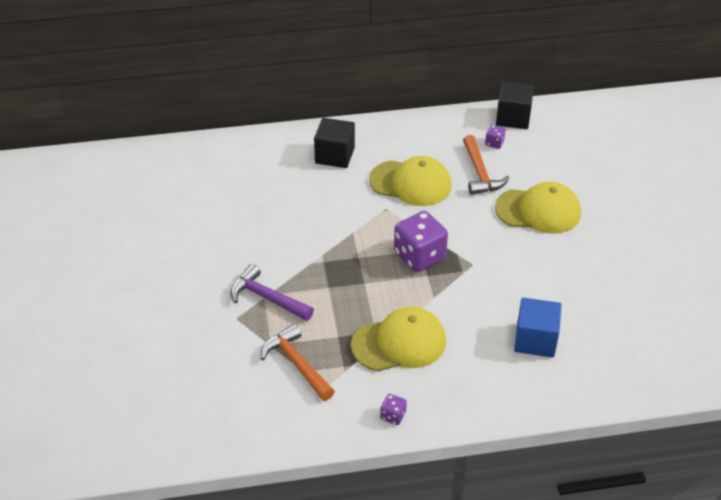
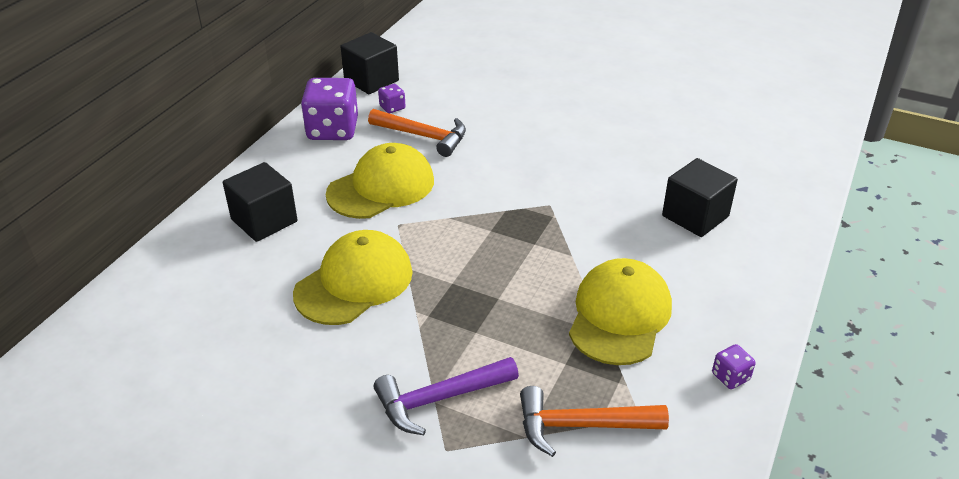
camera: 55 degrees left, 5 degrees down
(419, 256) = (499, 235): purple dice -> purple dice (333, 130)
(535, 340) = (695, 216): blue cube -> black cube
(538, 211) = (518, 128): yellow cap -> yellow cap (354, 282)

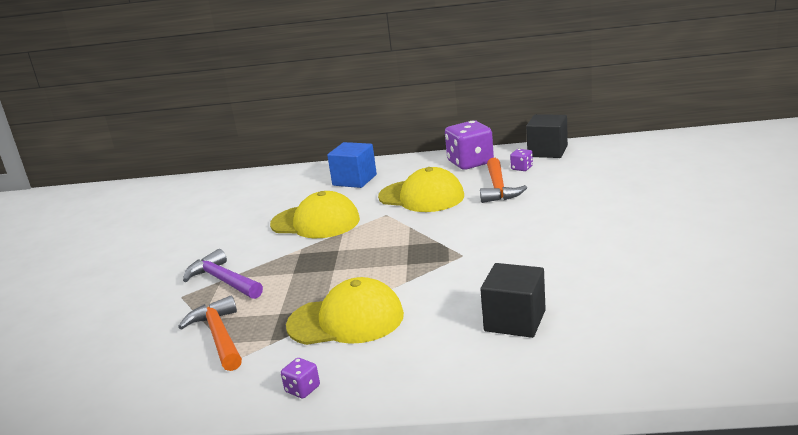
camera: 70 degrees right, 15 degrees down
(264, 220) = (354, 180): black cube -> blue cube

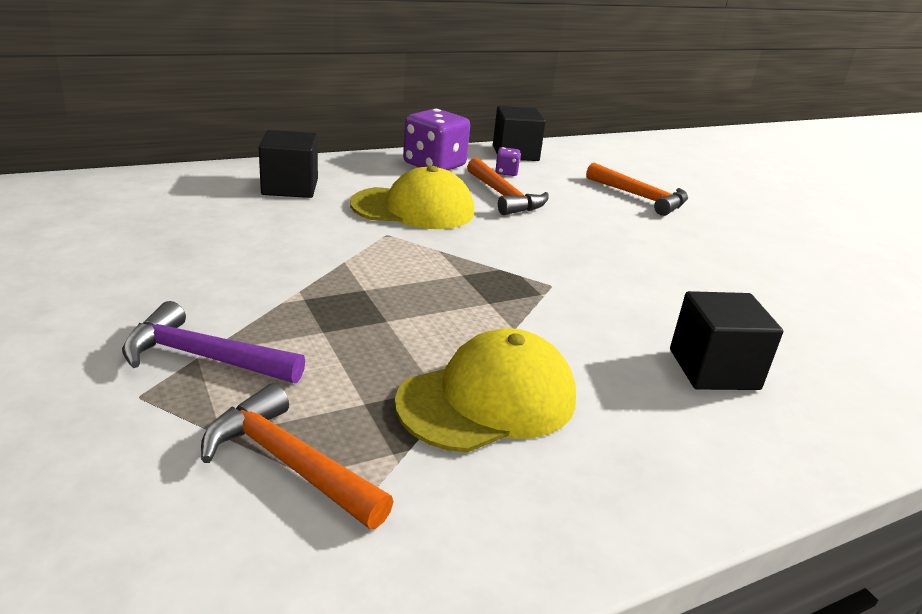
camera: 35 degrees left, 5 degrees up
(302, 389) = (538, 536): purple dice -> none
(315, 222) = (285, 249): yellow cap -> none
(354, 180) = (290, 187): blue cube -> black cube
(617, 190) = (641, 197): none -> orange hammer

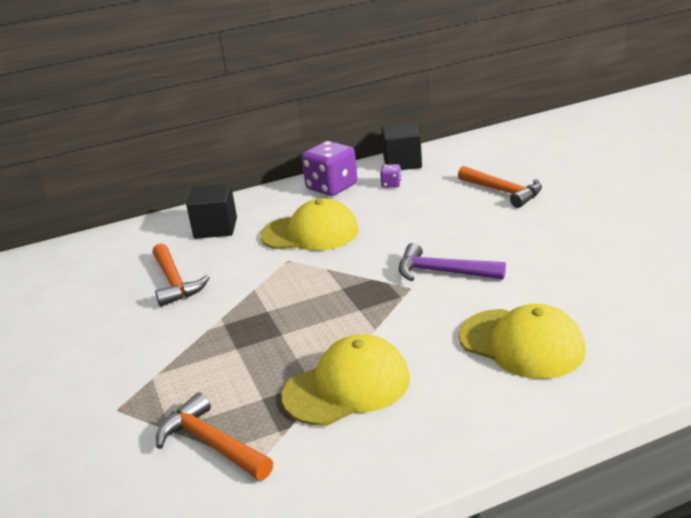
camera: 10 degrees right, 0 degrees up
(203, 357) = (156, 377): purple hammer -> purple hammer (442, 272)
(504, 197) = (386, 210): orange hammer -> orange hammer (175, 282)
(713, 369) = (521, 344): black cube -> yellow cap

